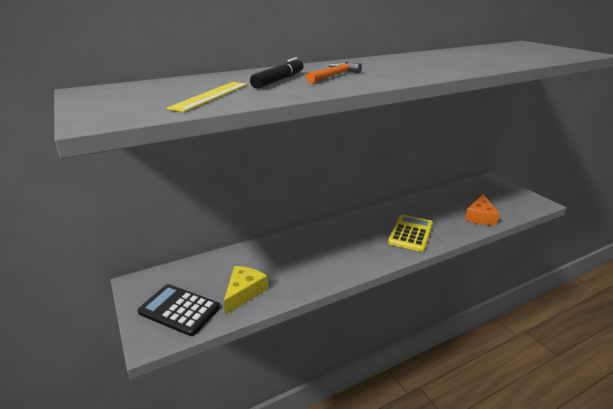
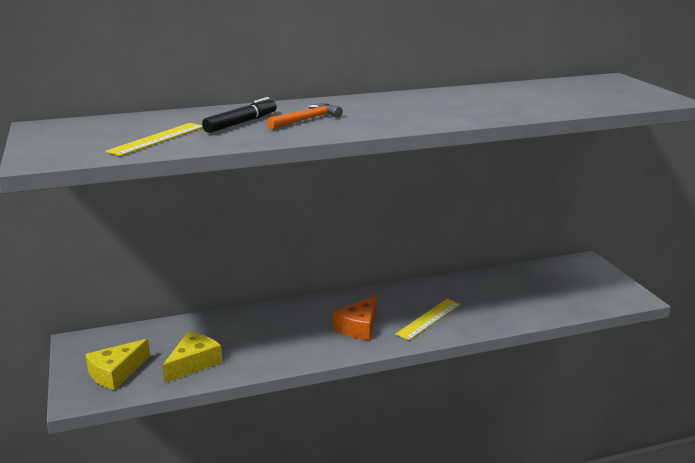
camera: 10 degrees right, 5 degrees down
(179, 310) = (116, 373): black calculator -> yellow cheese
(410, 233) = (429, 319): yellow calculator -> yellow ruler
(480, 217) = (536, 308): orange cheese -> orange cheese (359, 327)

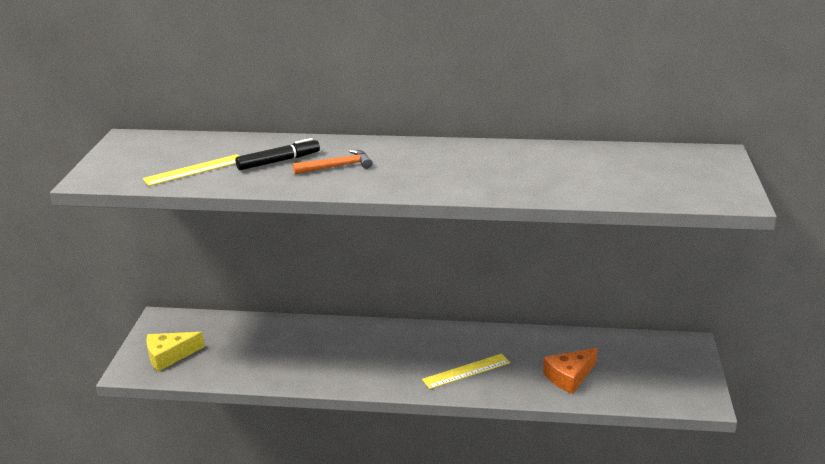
camera: 25 degrees right, 5 degrees up
(193, 363) = (232, 363): yellow cheese -> none
(359, 327) = (395, 363): orange cheese -> orange cheese (569, 376)

